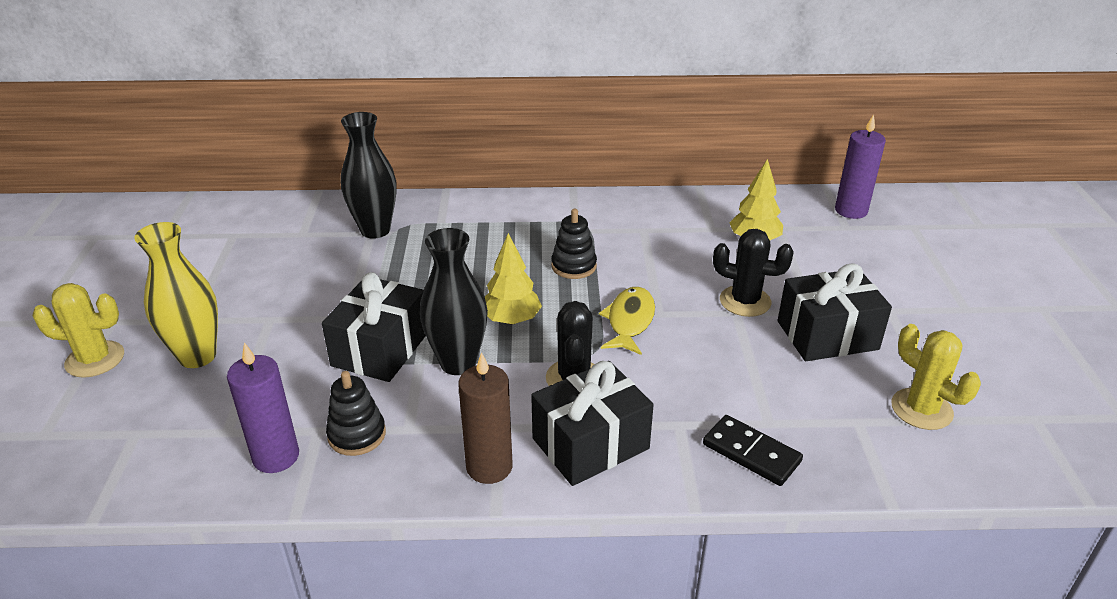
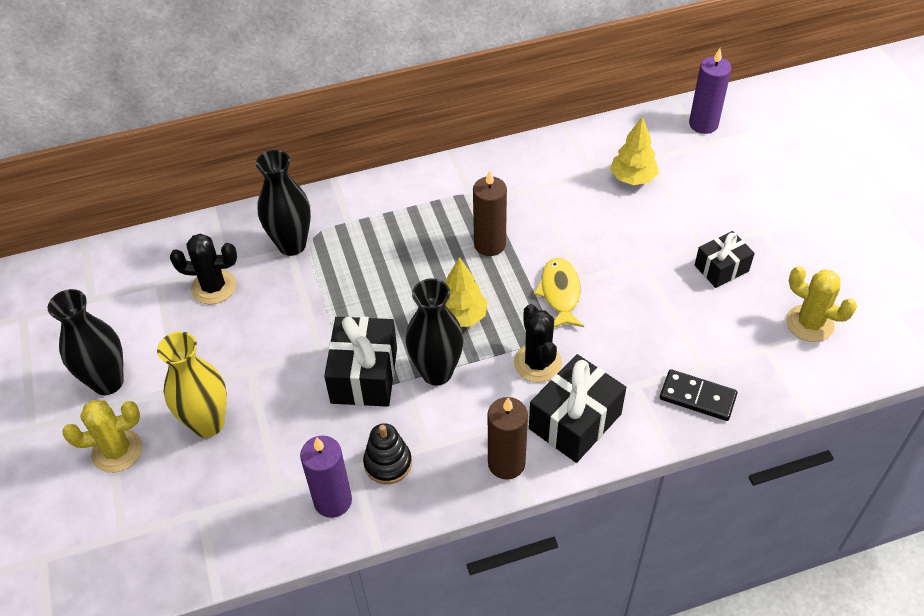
camera: 15 degrees left, 15 degrees up
(129, 301) = (108, 382): none -> black vase
(573, 266) = (489, 244): black stacking toy -> brown candle
(745, 301) = (646, 249): black cactus -> black cactus (214, 287)
(827, 335) = (721, 268): black gift -> black gift, size x0.63

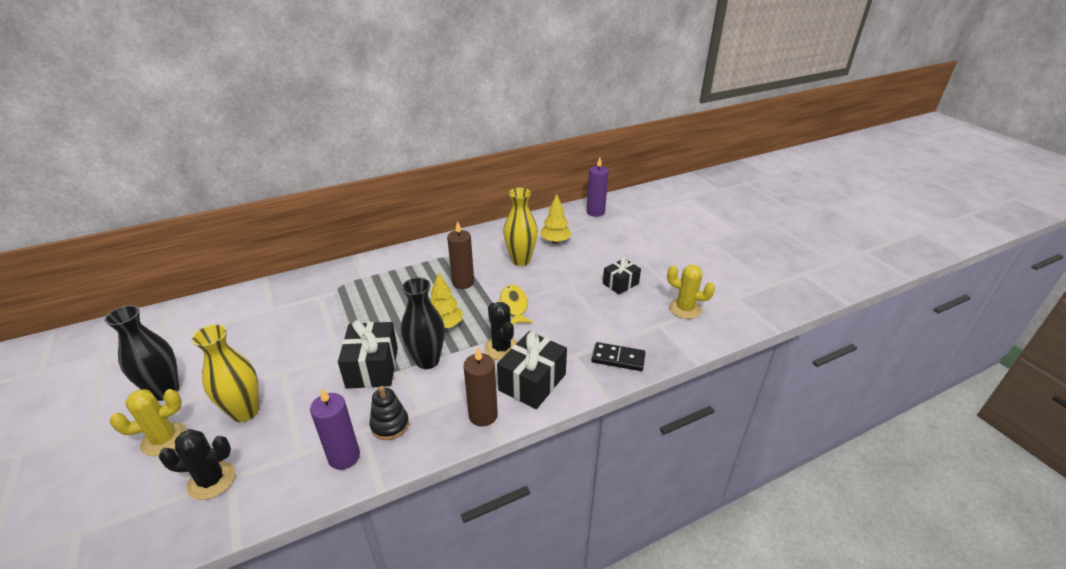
camera: 10 degrees left, 15 degrees down
(214, 287) = (260, 323): black cactus -> black cactus (212, 480)
(292, 245) = (322, 293): black vase -> none
(577, 211) = (521, 260): none -> yellow vase

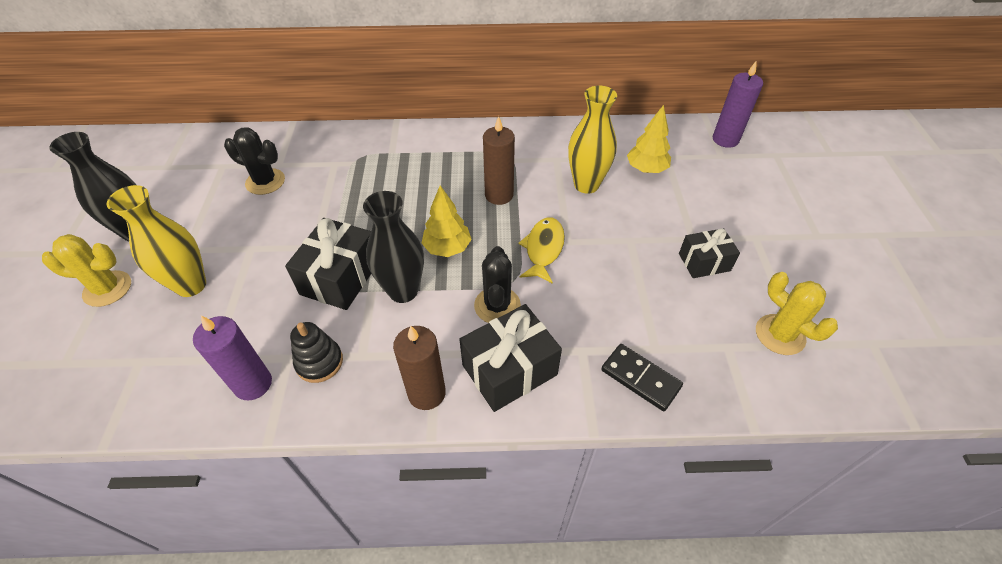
camera: 25 degrees right, 15 degrees up
(212, 480) = (121, 357): black cactus -> black cactus (265, 182)

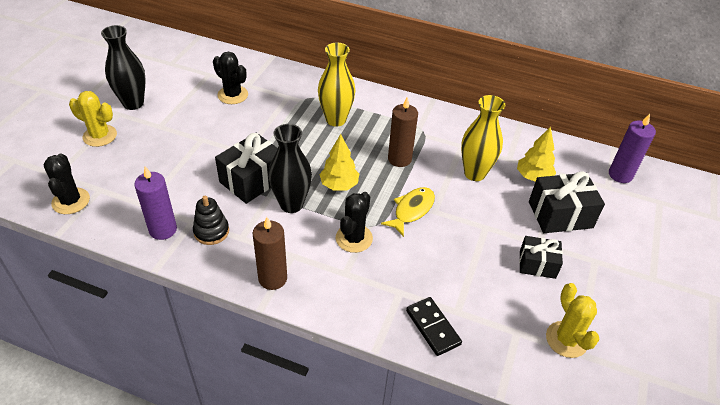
camera: 20 degrees right, 5 degrees down
(102, 393) = (71, 201): none -> black cactus
(191, 285) = (152, 151): yellow vase -> yellow vase (336, 120)
(509, 370) = (339, 285): black gift -> black gift (560, 215)

